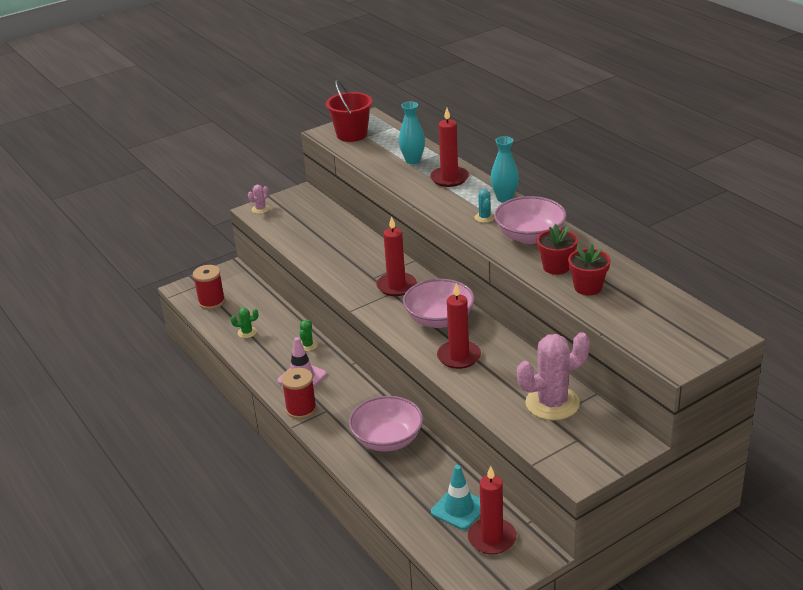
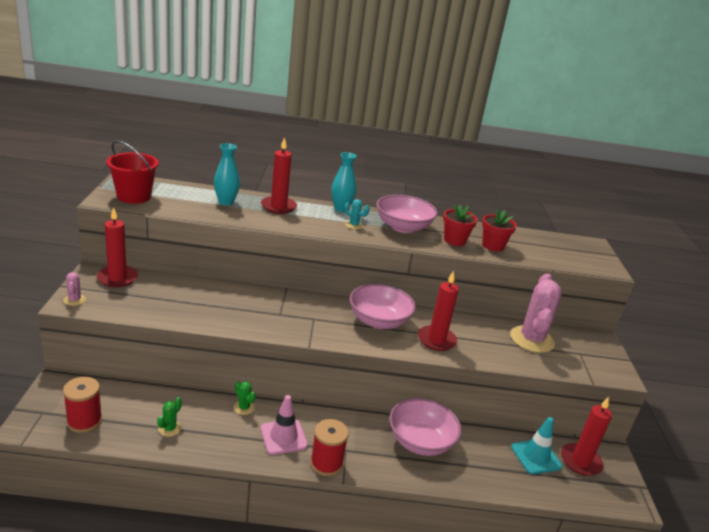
camera: 60 degrees left, 5 degrees down
(396, 286) = (308, 312): red candle -> red candle (117, 278)

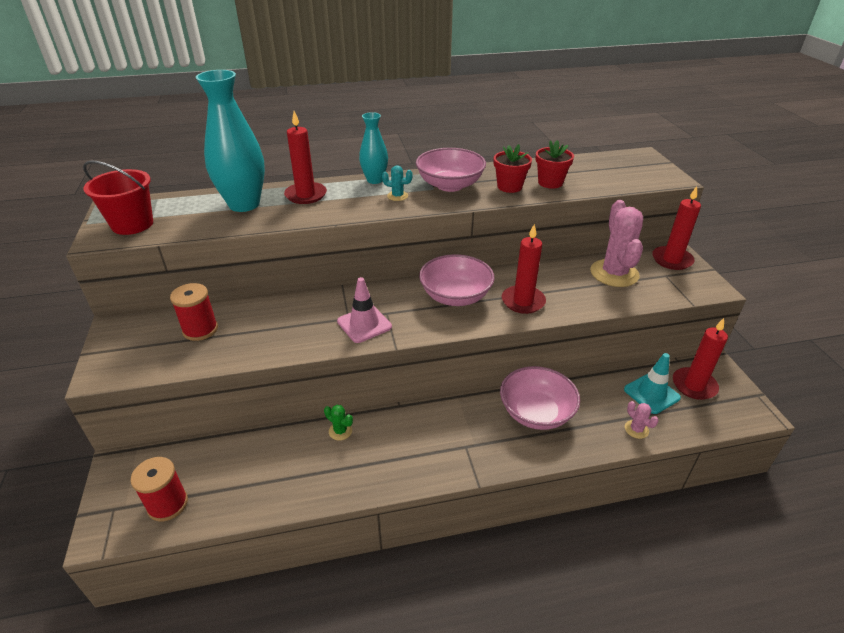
camera: 10 degrees left, 10 degrees up
(74, 300) = (105, 368): pink cactus -> pink cactus (636, 429)
(117, 278) = (146, 326): red candle -> red candle (672, 260)
(169, 428) = (269, 482): green cactus -> none
(226, 202) = (244, 204): turquoise vase -> turquoise vase, size x1.78
(283, 437) = (396, 452): pink traffic cone -> pink traffic cone (364, 324)
(326, 463) = (452, 468): red spool -> red spool (200, 330)

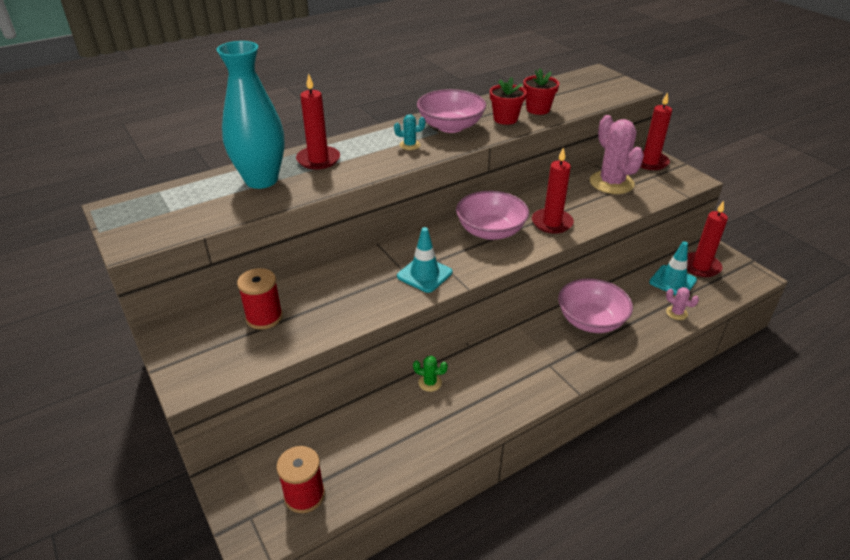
camera: 20 degrees left, 0 degrees up
(132, 224) = (155, 222): red bucket -> none
(364, 324) = (424, 274): pink traffic cone -> turquoise traffic cone
(375, 180) = (375, 133): turquoise vase -> none

